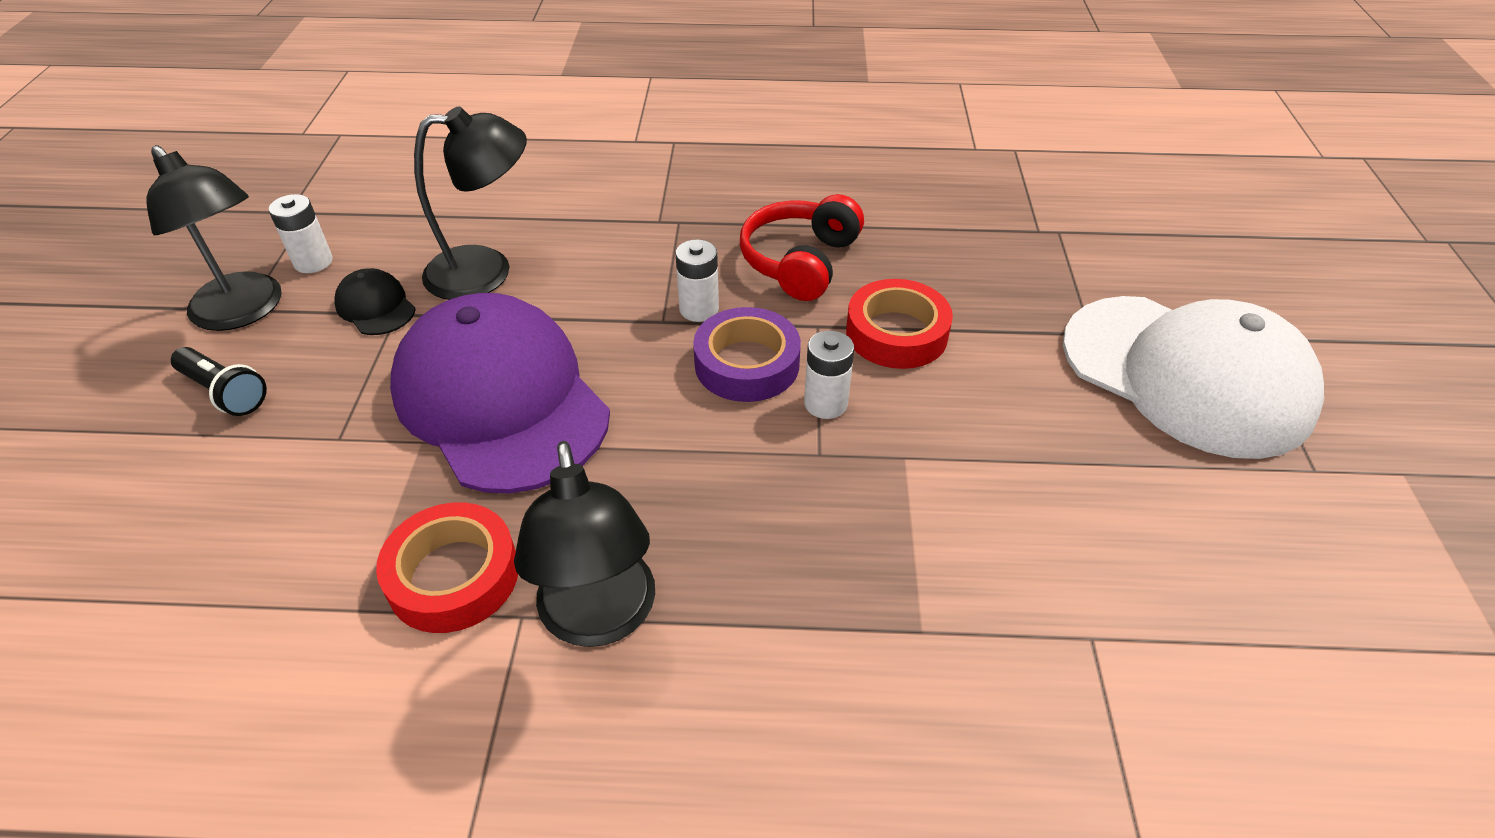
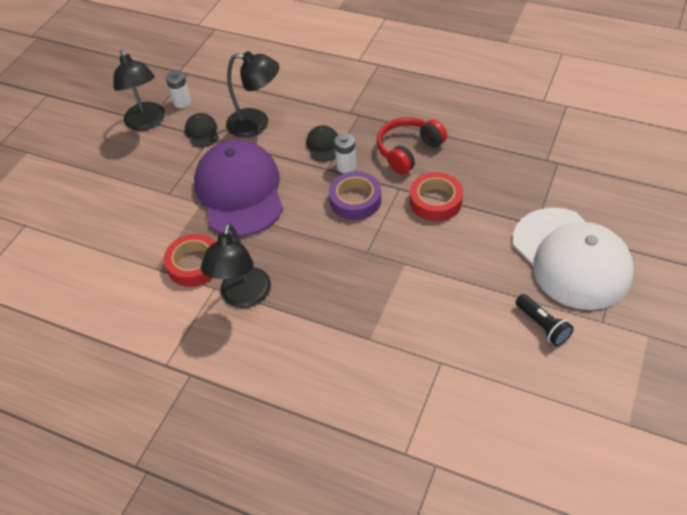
camera: 25 degrees right, 5 degrees up
(225, 393) = (130, 161): black flashlight -> black flashlight (542, 326)
(637, 283) = (323, 145): none -> black cap
(825, 403) = (382, 228): white battery -> none

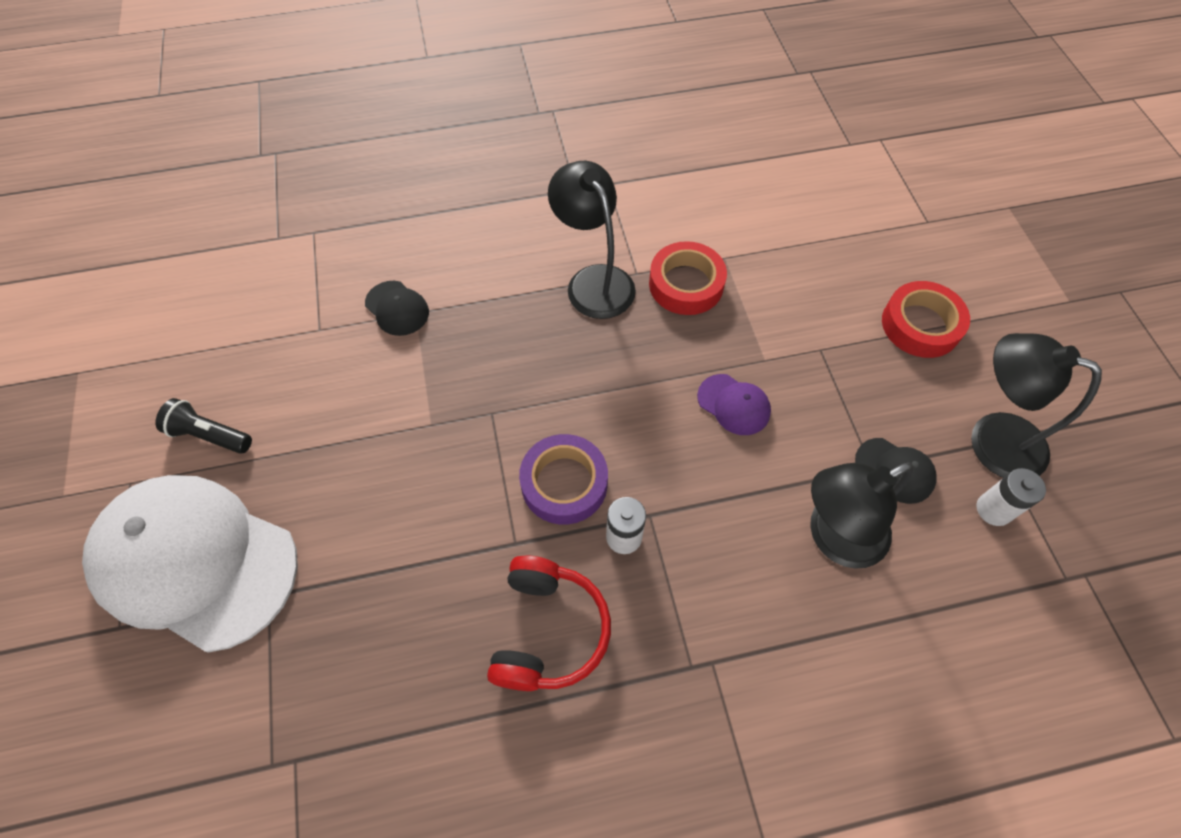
camera: 140 degrees right, 10 degrees up
(239, 191) = (734, 404): purple cap -> purple cap, size x0.40
(323, 145) = (692, 558): black cap -> black cap (397, 308)
(435, 201) = (444, 550): red tape -> red tape (920, 325)

